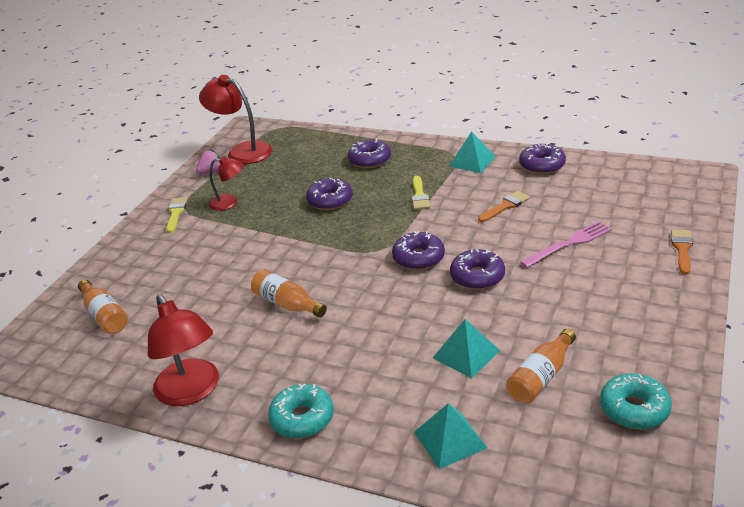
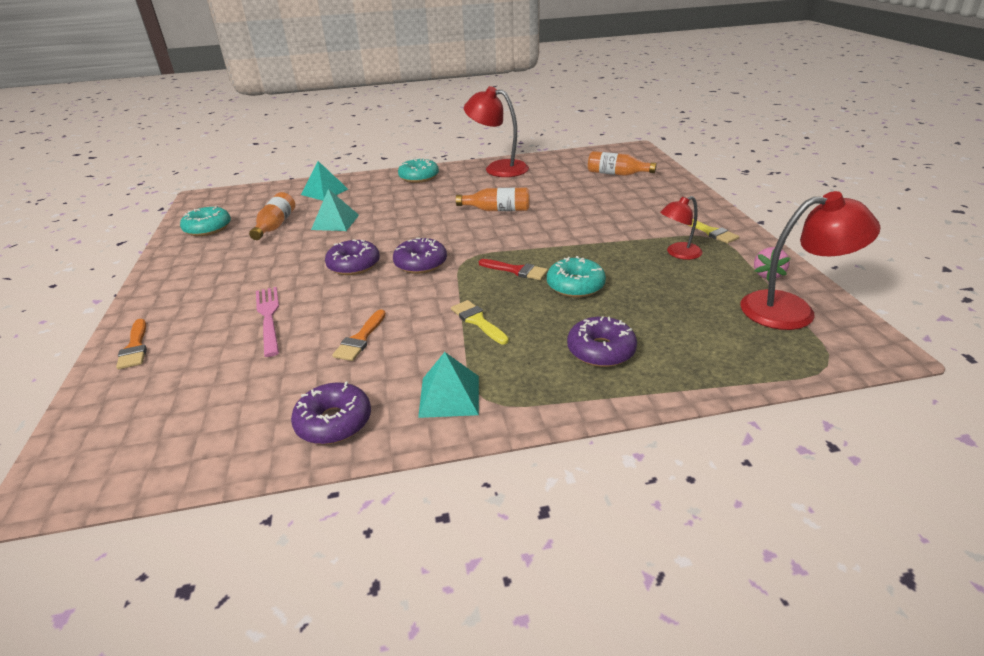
camera: 145 degrees right, 0 degrees up
(330, 201) = (575, 285): purple donut -> turquoise donut
(353, 225) = (516, 270): none -> red brush
(569, 244) = (269, 317): pink fork -> pink fork turned 135 degrees clockwise

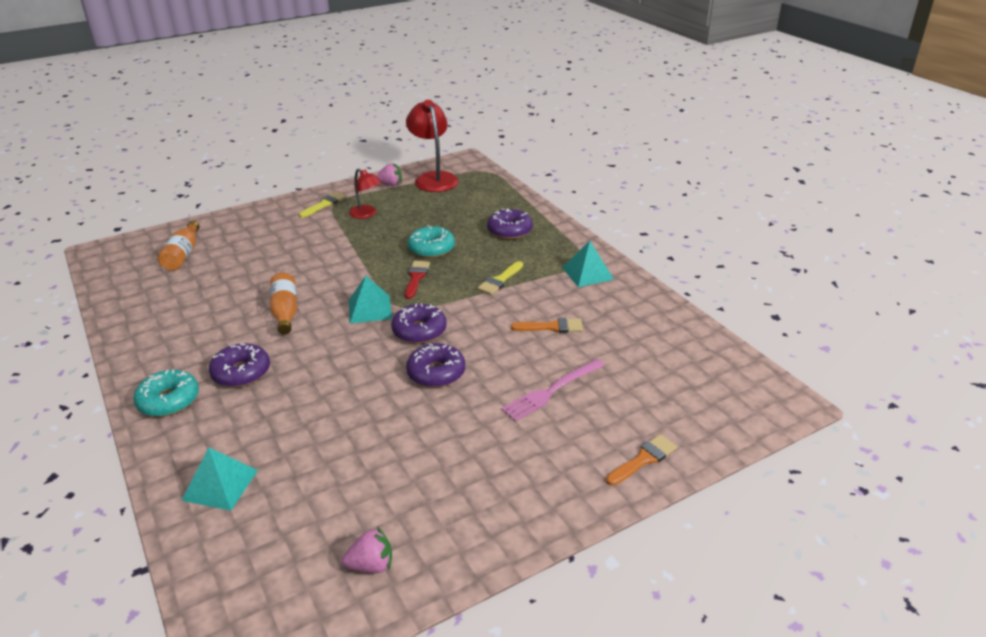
camera: 110 degrees left, 0 degrees up
(208, 228) = (371, 565): turquoise donut -> pink strawberry
(275, 225) = (350, 486): orange bottle -> none
(334, 422) = (641, 308): purple donut -> purple donut (241, 373)
(335, 222) = (331, 429): turquoise pyramid -> turquoise pyramid (370, 309)
(498, 168) = (146, 338): red lamp -> none

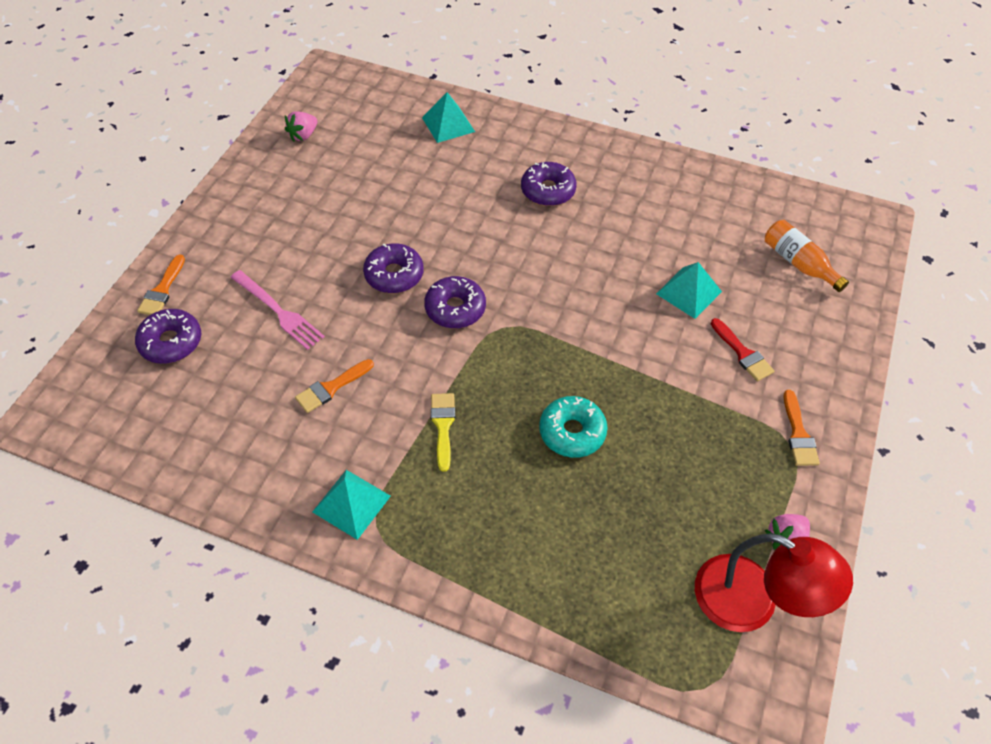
camera: 140 degrees right, 20 degrees up
(169, 400) = (564, 147): turquoise donut -> none
(285, 312) = (599, 259): orange bottle -> none
(324, 204) = (798, 434): yellow brush -> orange brush
(366, 214) = (724, 448): red lamp -> none
(370, 309) = (530, 306): turquoise pyramid -> turquoise pyramid (689, 292)
(416, 277) = (535, 374): red brush -> red brush (742, 353)
(509, 231) = (516, 533): purple donut -> purple donut (171, 342)
(551, 391) = (278, 311): pink fork -> pink fork turned 120 degrees clockwise

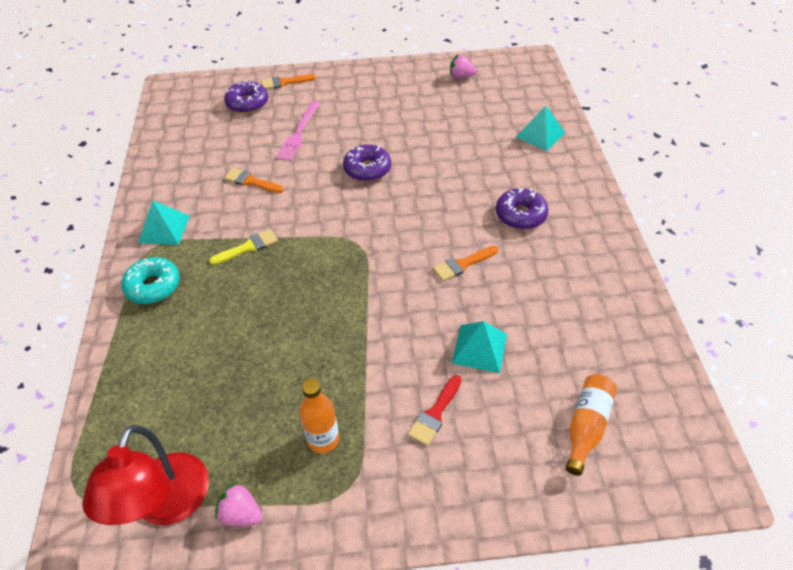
camera: 65 degrees right, 5 degrees down
(455, 308) = (358, 211): purple donut -> none
(572, 432) = (280, 321): turquoise donut -> turquoise donut (153, 286)
(733, 446) = (323, 439): none -> orange bottle
(798, 434) = (365, 490): orange brush -> orange brush (462, 264)

